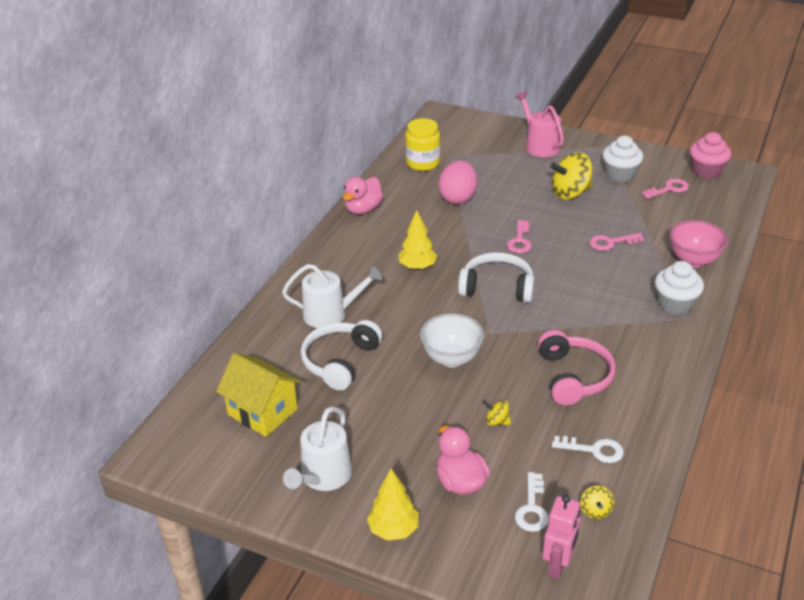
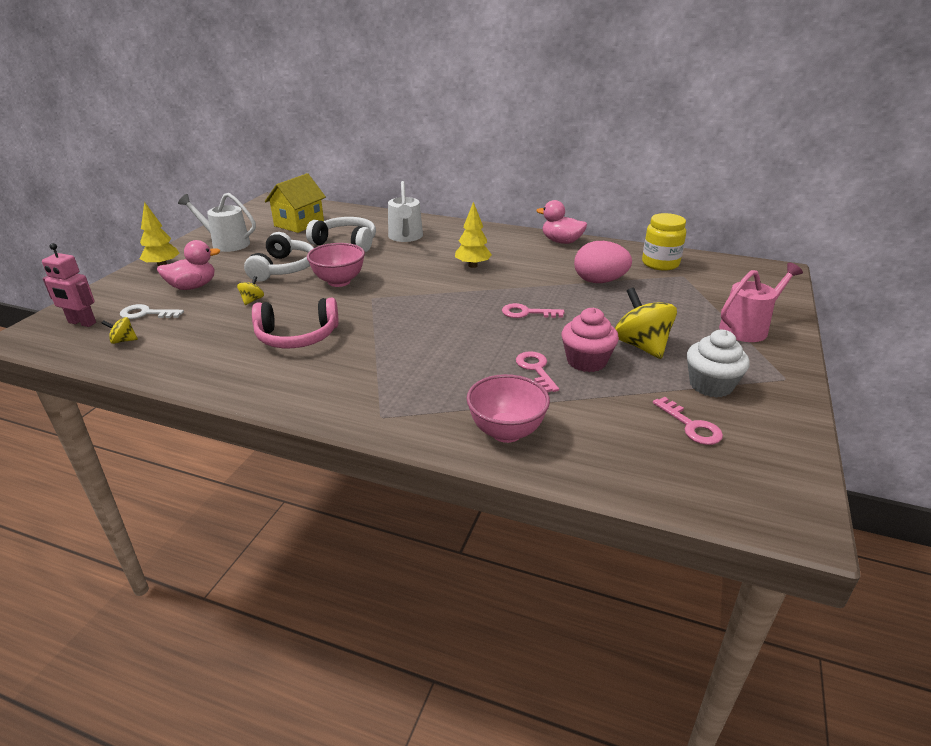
camera: 85 degrees right, 5 degrees down
(451, 359) = (339, 281): white bowl -> pink bowl
(497, 287) = (442, 301): white headphones -> white headphones (283, 268)
(594, 450) = (194, 343): white key -> none
(675, 304) = (410, 408): white cupcake -> none
(706, 171) = (773, 472): pink cupcake -> pink cupcake (586, 361)

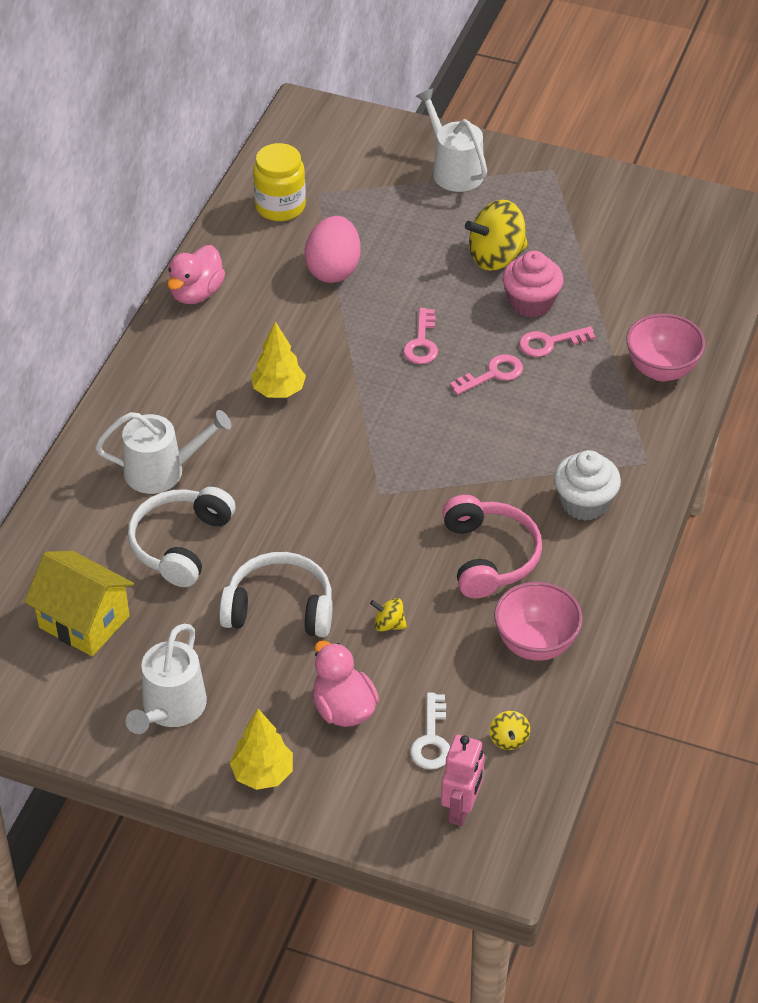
camera: 90 degrees left, 15 degrees up
(339, 281) = (329, 535): pink bowl -> pink bowl (535, 644)
(691, 426) = (637, 247): pink key -> pink key (493, 374)
(710, 385) = (569, 221): white cupcake -> white cupcake (584, 503)
(747, 328) = (454, 170): pink watering can -> white watering can

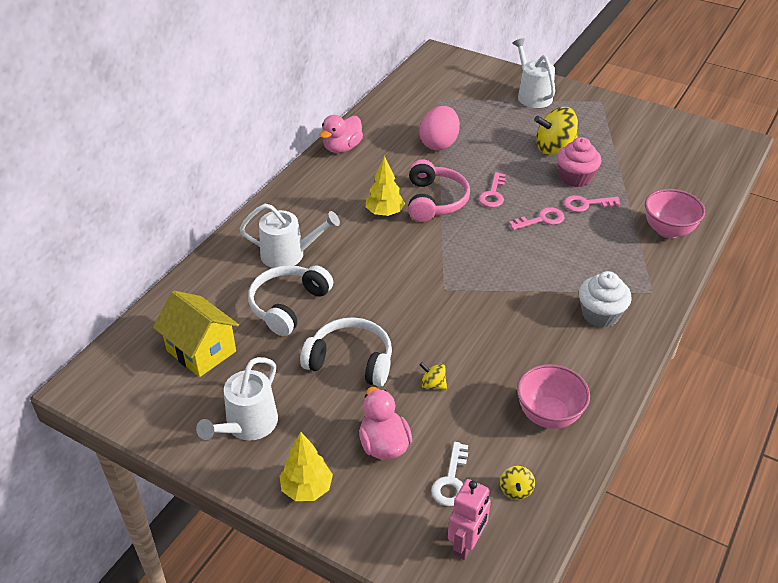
camera: 10 degrees right, 5 degrees down
(280, 206) = (411, 104): yellow jar -> none
(489, 556) = (520, 344): pink headphones -> pink headphones (435, 201)

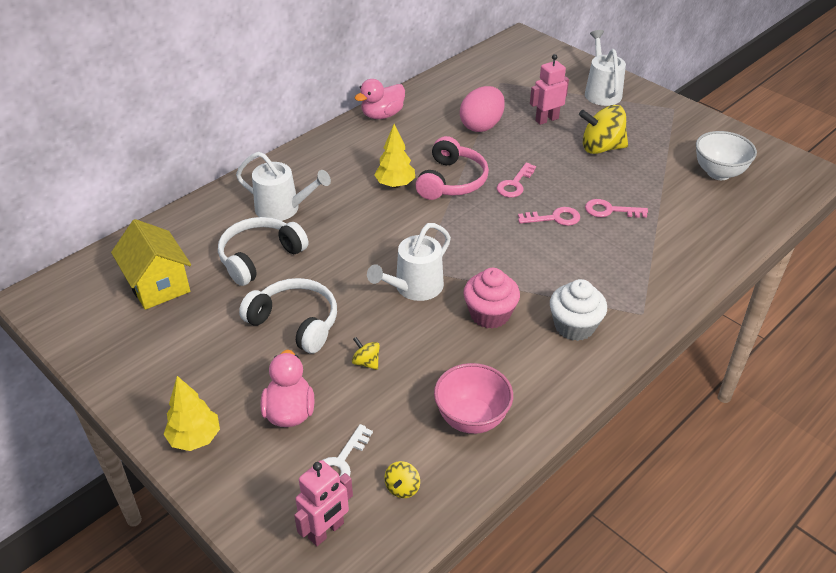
camera: 15 degrees right, 0 degrees up
(248, 425) = (168, 364): white watering can -> white watering can (414, 287)
(495, 129) = (546, 119): none -> pink robot
(575, 178) = (610, 182): pink cupcake -> pink cupcake (490, 314)
(663, 154) = (718, 173): none -> white bowl
(668, 231) = (689, 253): pink bowl -> none

